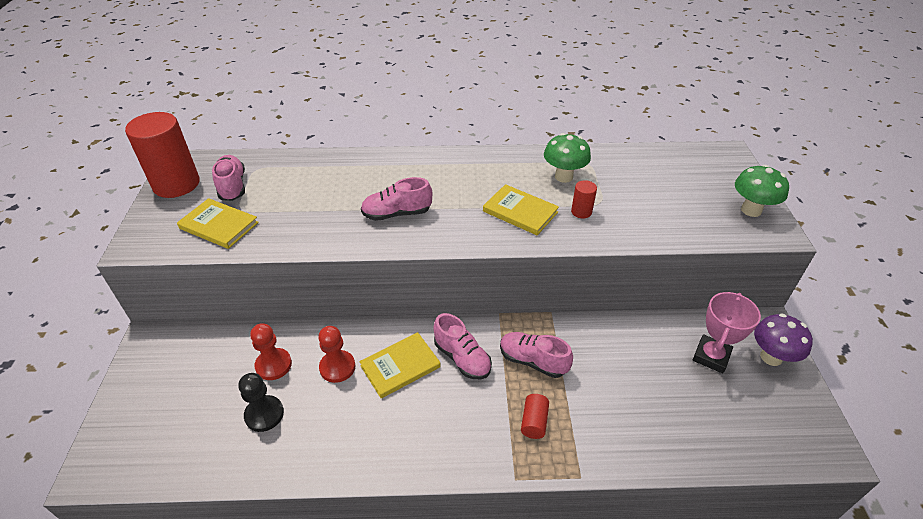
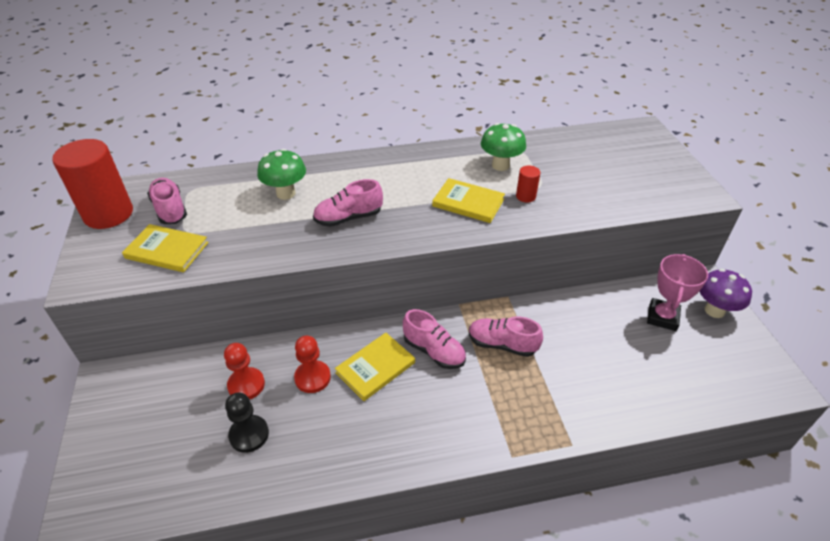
camera: 10 degrees left, 0 degrees up
(534, 422) = (517, 401): red cylinder -> none
(751, 210) = (677, 178): green mushroom -> green mushroom (286, 193)

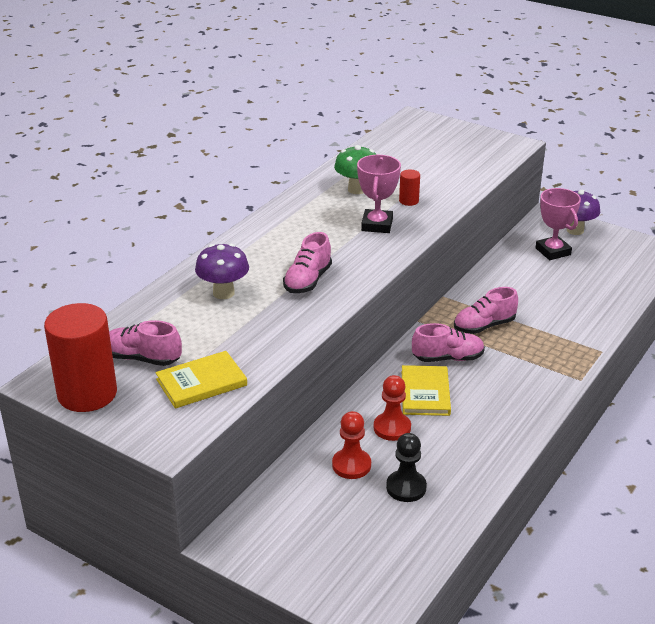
camera: 45 degrees left, 10 degrees down
(286, 193) = (223, 293): green mushroom -> purple mushroom
(468, 203) = (377, 225): yellow book -> pink trophy

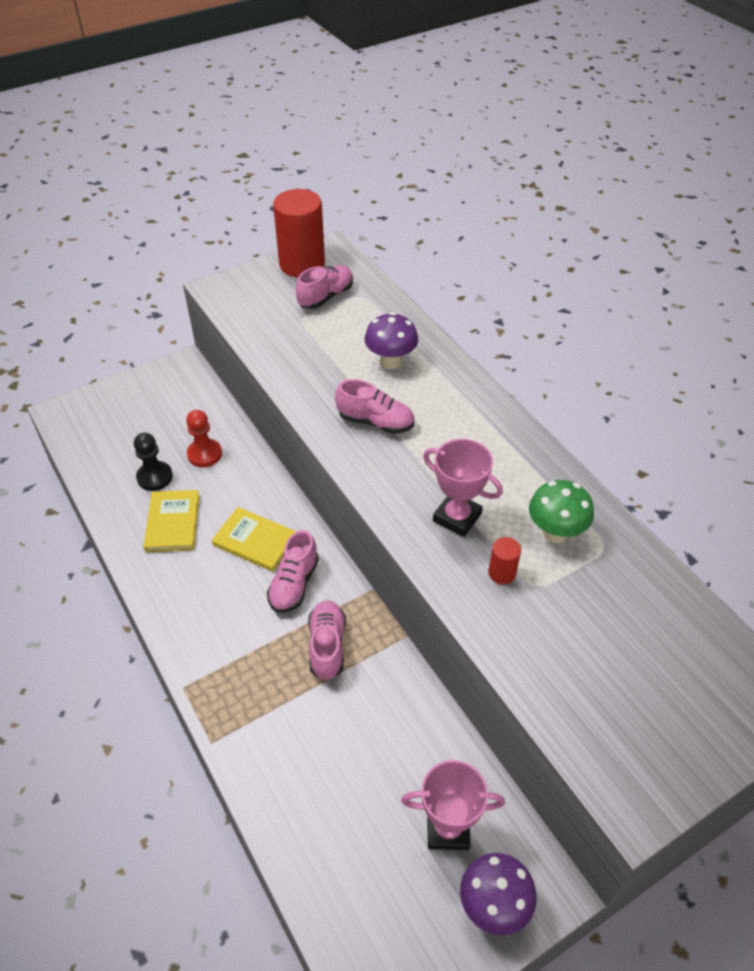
camera: 115 degrees right, 15 degrees up
(201, 382) = (271, 318): yellow book -> yellow book (173, 522)
(307, 281) = (375, 422): pink shoe -> pink shoe turned 150 degrees clockwise
(392, 428) = (227, 497): red pawn -> none

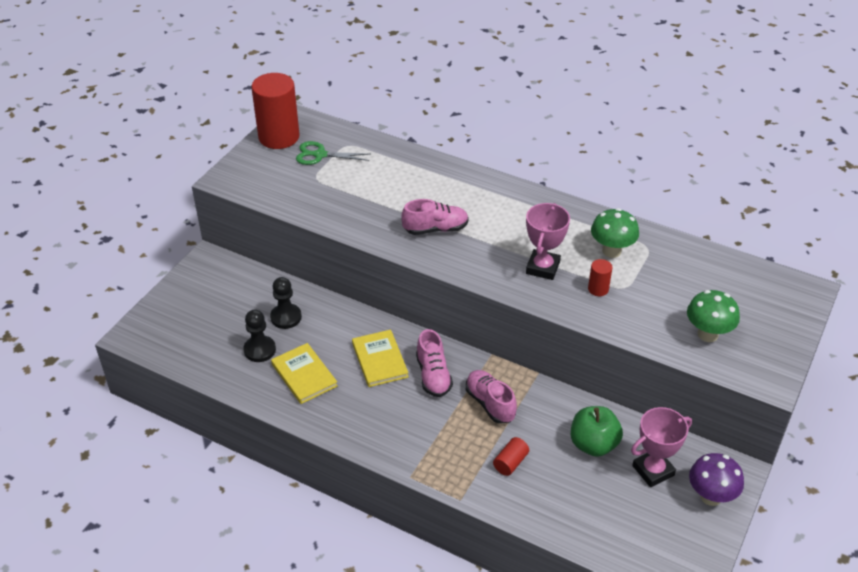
camera: 30 degrees left, 5 degrees down
(204, 454) = (286, 317): red pawn -> black pawn
(255, 541) = (380, 360): yellow book -> yellow book turned 75 degrees clockwise
(295, 728) = (510, 462): none -> red cylinder
(326, 297) = (320, 155): pink shoe -> green scissors
(391, 361) = (411, 184): purple mushroom -> none
(403, 756) = (593, 444): none -> green apple
(457, 517) = (542, 268): pink trophy -> pink trophy turned 75 degrees counterclockwise
(596, 698) = (707, 334): none -> green mushroom

